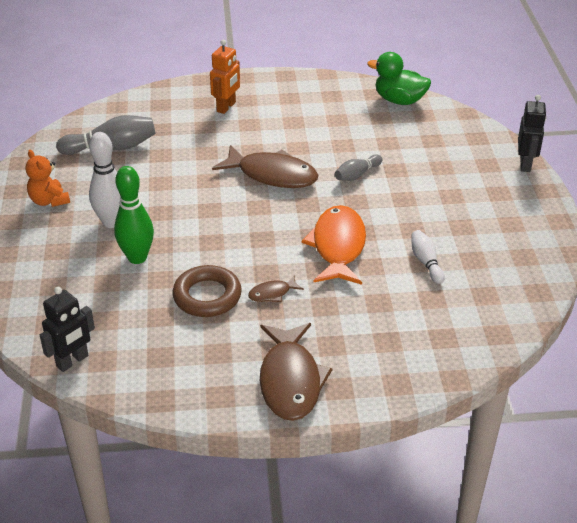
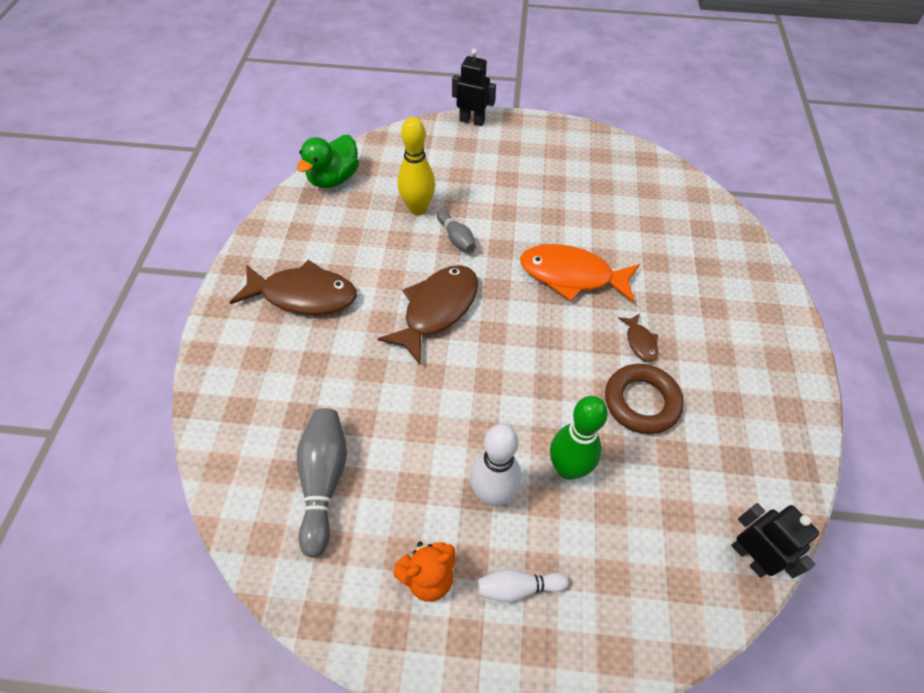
camera: 80 degrees left, 15 degrees up
(226, 107) = (279, 334): orange robot -> none
(290, 381) = (764, 347): brown fish -> brown fish (303, 295)
(384, 149) = (418, 208): none -> yellow bowling pin
(426, 262) = (602, 217): white bowling pin -> white bowling pin (518, 588)

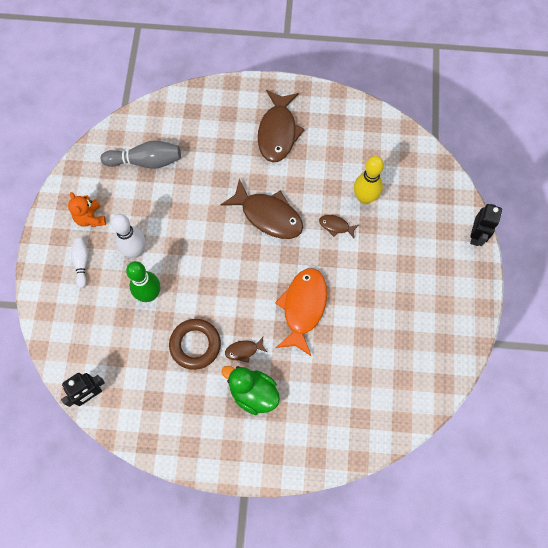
camera: 90 degrees right, 15 degrees up
(333, 179) = (392, 136): green duck -> green duck (253, 393)
(456, 238) = (336, 226): grey bowling pin -> brown fish

